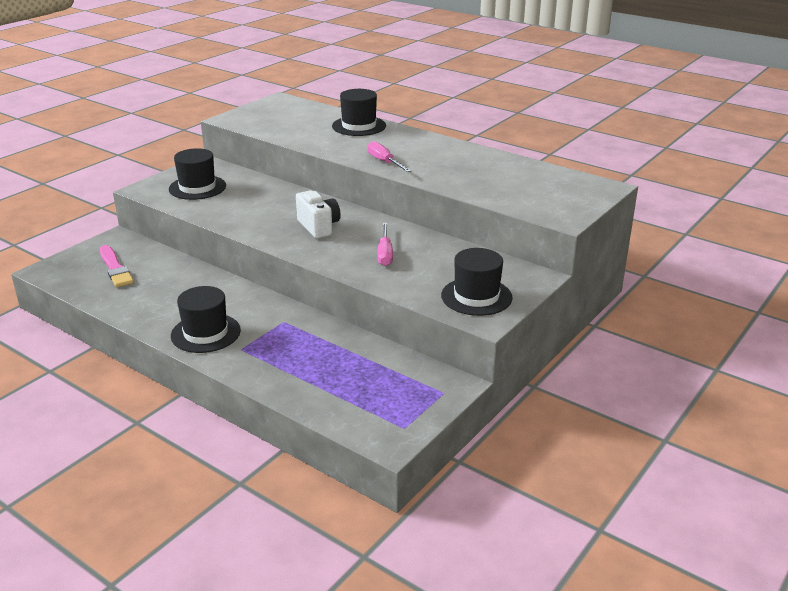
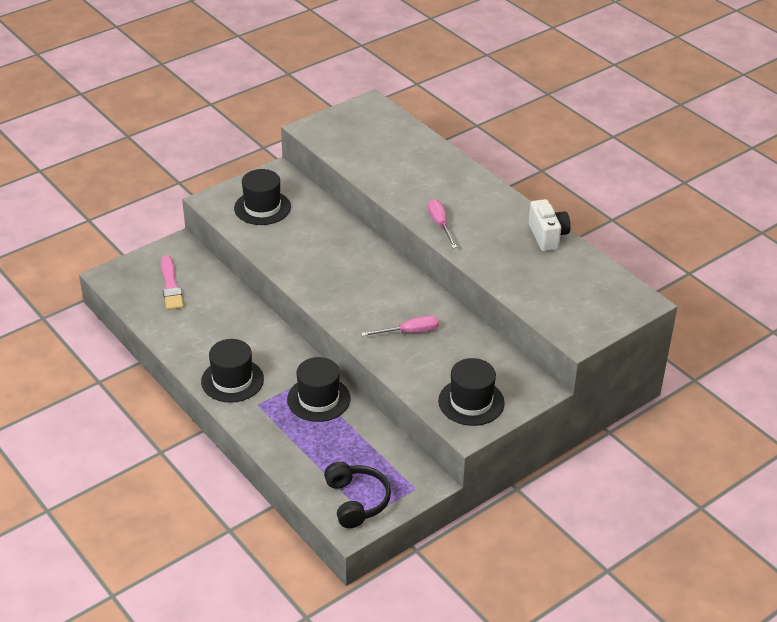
camera: 15 degrees right, 10 degrees up
(319, 227) = (360, 285): white camera -> white camera (547, 236)
(359, 126) = (436, 163): black hat -> black hat (318, 399)
(385, 254) = (409, 332): pink screwdriver -> pink screwdriver turned 120 degrees counterclockwise
(385, 415) = (356, 501): none -> black headphones

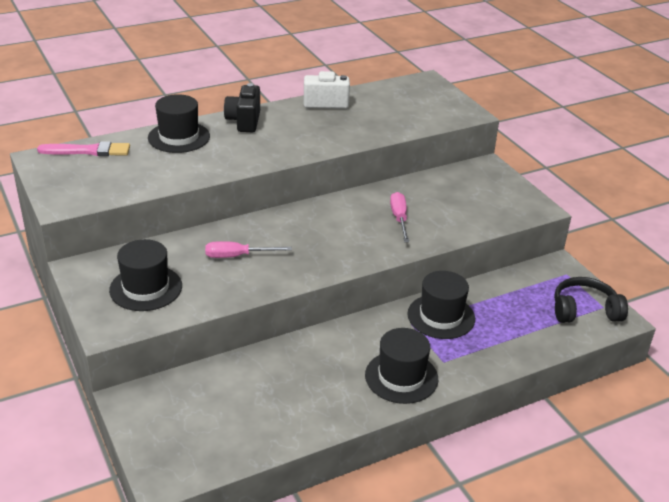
camera: 80 degrees left, 5 degrees down
(171, 286) = (210, 415): pink brush -> pink brush (88, 151)
(440, 224) = (286, 150): pink screwdriver -> pink screwdriver (237, 256)
(471, 402) = (501, 200): black hat -> black hat (179, 137)
(483, 192) = (244, 121): none -> black camera

